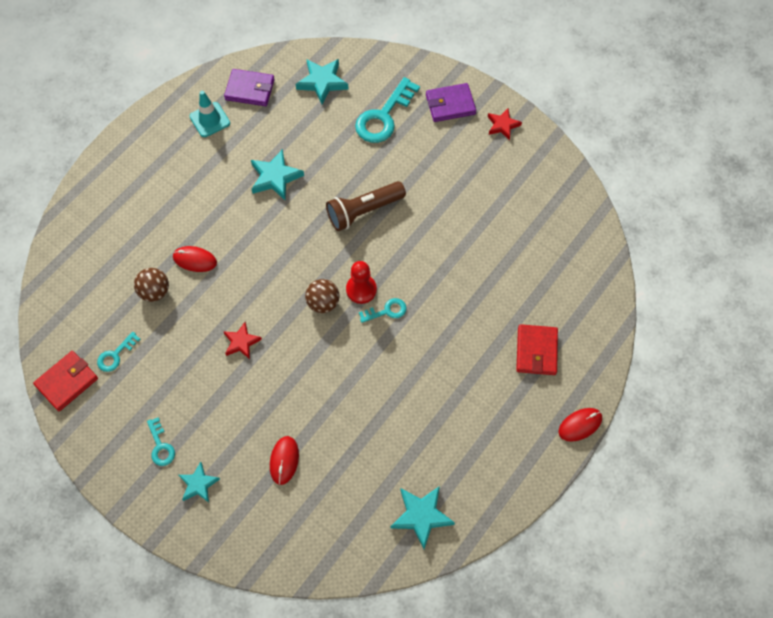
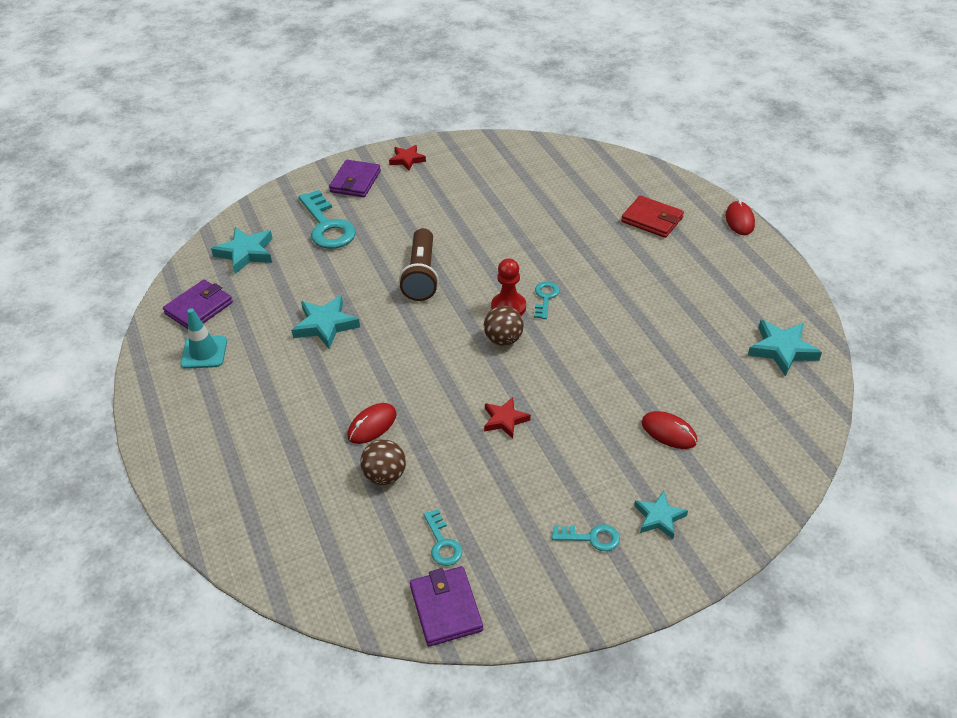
camera: 60 degrees left, 20 degrees down
(67, 382) = (446, 608): red wallet -> purple wallet

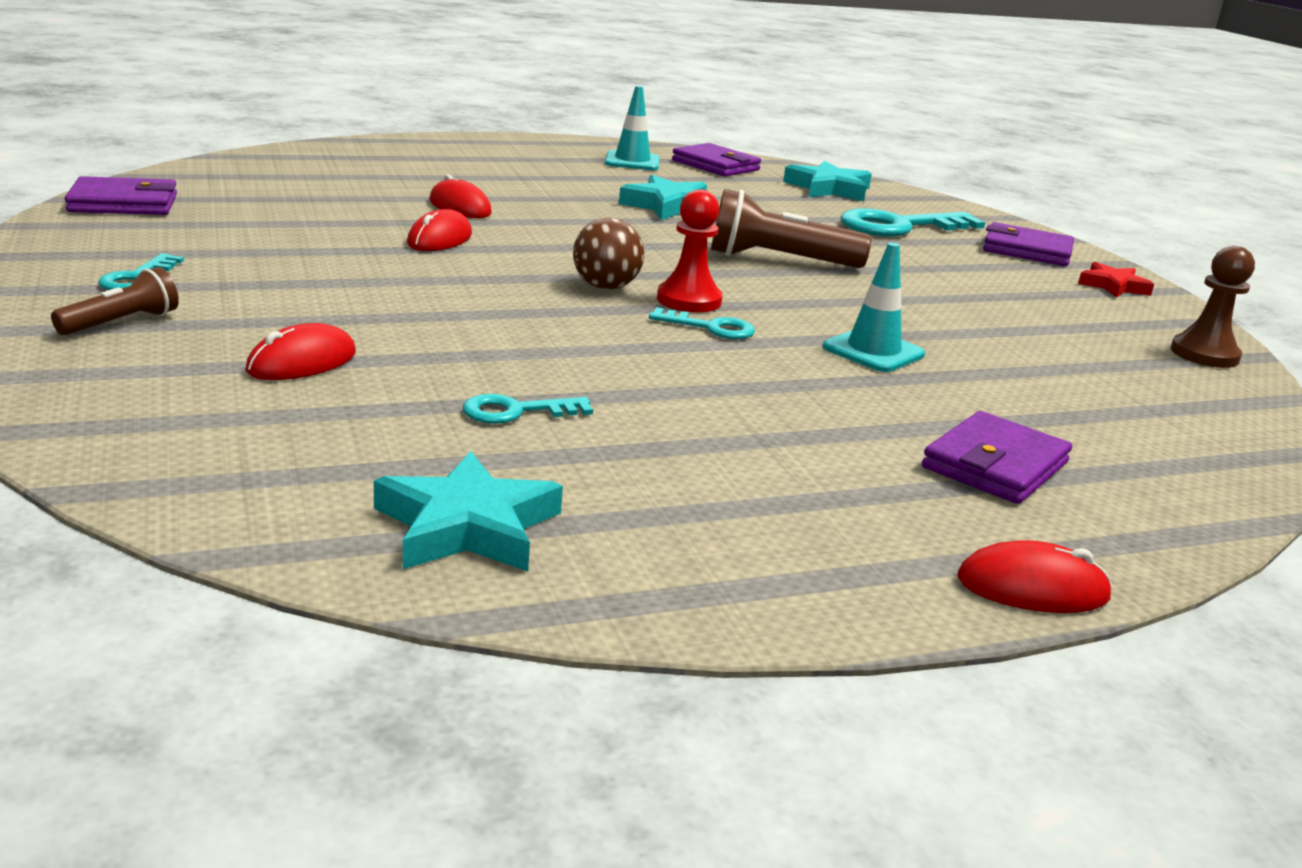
camera: 90 degrees right, 20 degrees down
(385, 475) = (365, 203): brown ball -> none
(442, 543) = (225, 213): turquoise key -> turquoise key (516, 411)
(449, 421) = (440, 239): none -> red mouse
(497, 148) = (1204, 354): none -> brown pawn
(505, 420) = (420, 265): red star -> none
(548, 245) = (873, 351): none -> turquoise traffic cone
(652, 219) = (995, 465): red wallet -> purple wallet
(659, 517) = (121, 323): turquoise star -> brown flashlight

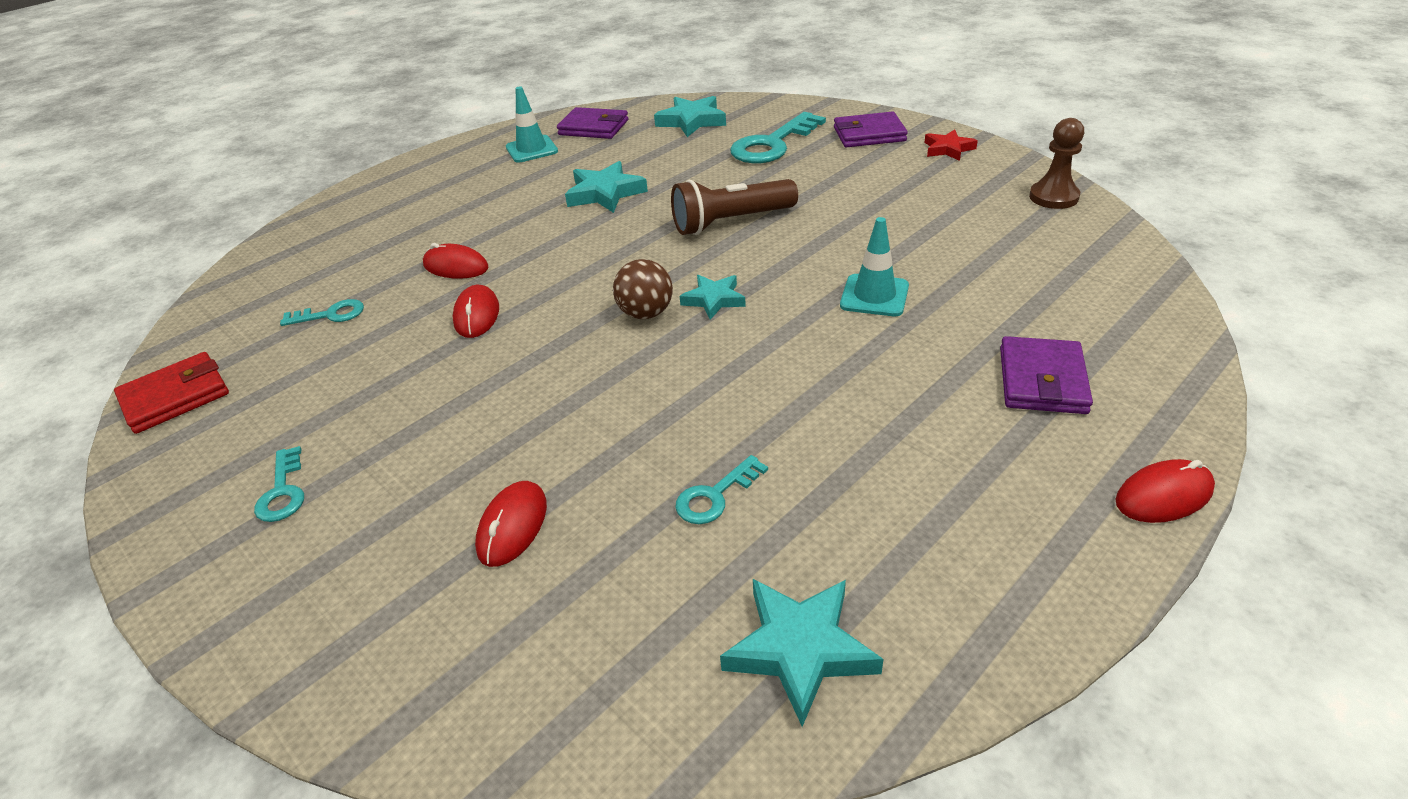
camera: 20 degrees left, 15 degrees up
(121, 323) = (324, 557): brown flashlight -> none
(123, 203) = (175, 397): purple wallet -> red wallet
(689, 300) = (714, 300): red pawn -> turquoise star
(710, 328) = (754, 324): turquoise key -> turquoise key (330, 315)

